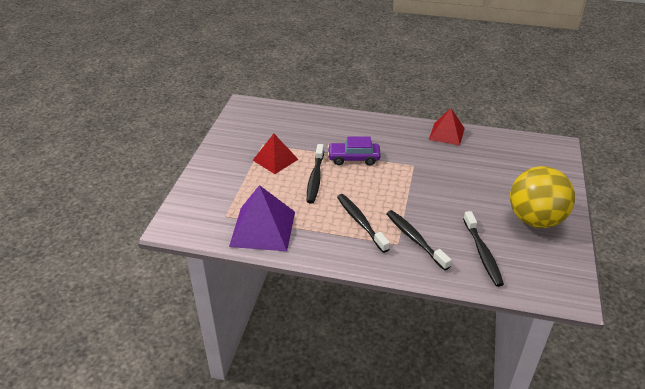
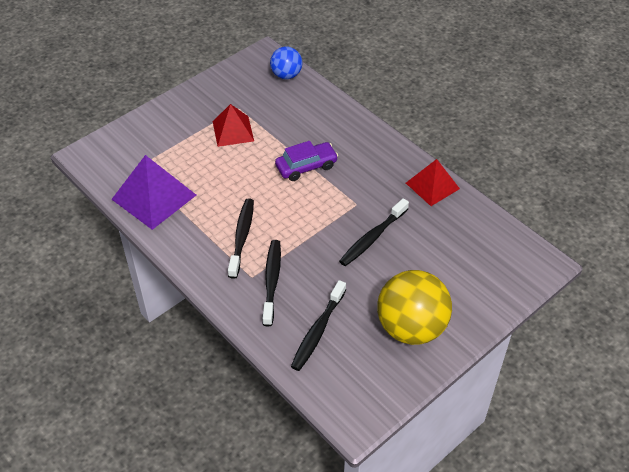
camera: 35 degrees right, 10 degrees up
(275, 111) = (286, 75): none -> blue ball
(315, 178) = (248, 170): black toothbrush -> black toothbrush (372, 238)
(353, 158) = (306, 166): purple car -> purple car turned 120 degrees clockwise

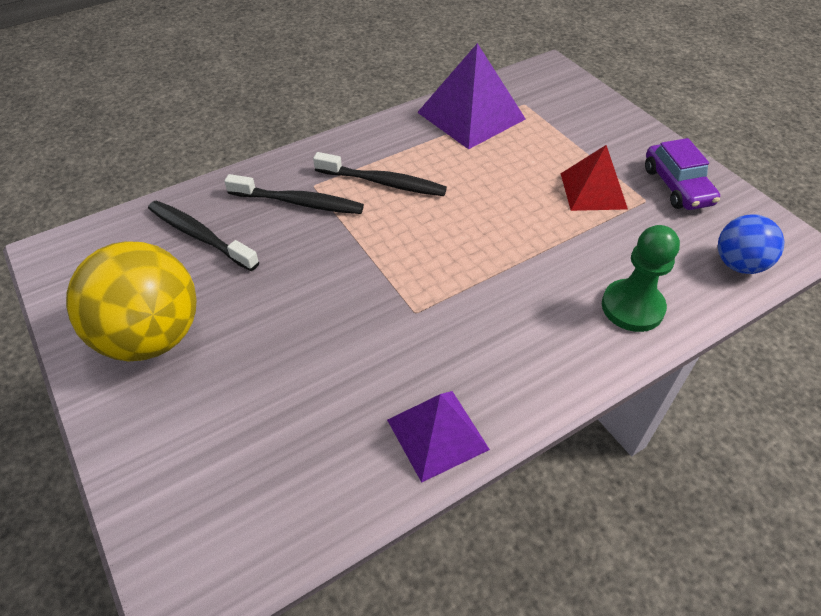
camera: 100 degrees right, 0 degrees up
(306, 166) = (509, 262): purple car -> purple car (677, 186)
(329, 116) = (632, 307): none -> green pawn
(372, 238) = (339, 321): black toothbrush -> none
(432, 185) = (437, 434): red pyramid -> purple pyramid

